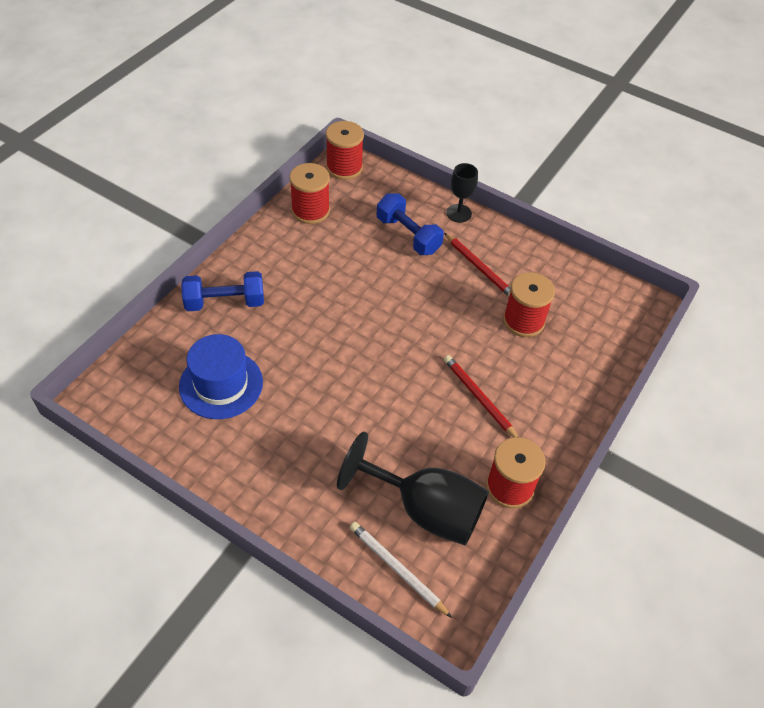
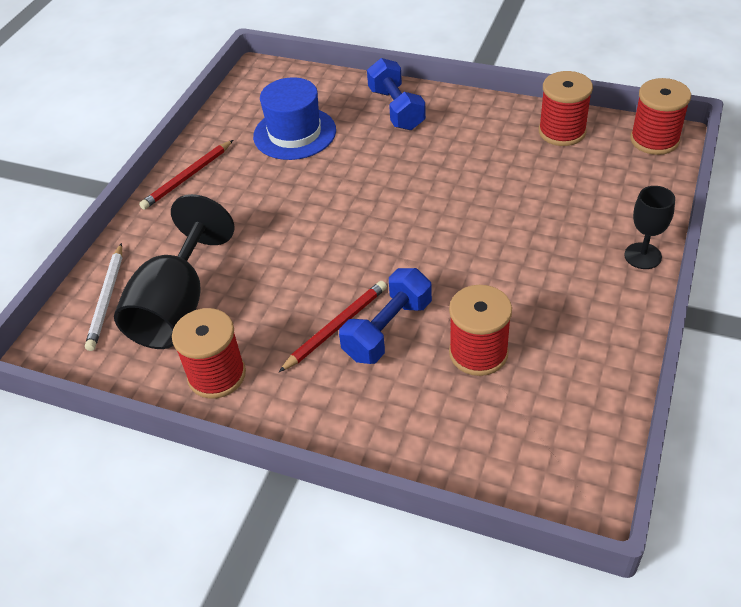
camera: 85 degrees right, 5 degrees down
(397, 569) = (107, 299): white pencil -> white pencil turned 150 degrees clockwise
(408, 235) = (571, 217): blue dumbbell -> blue dumbbell (387, 329)
(479, 267) = (552, 293): red pencil -> red pencil (187, 177)

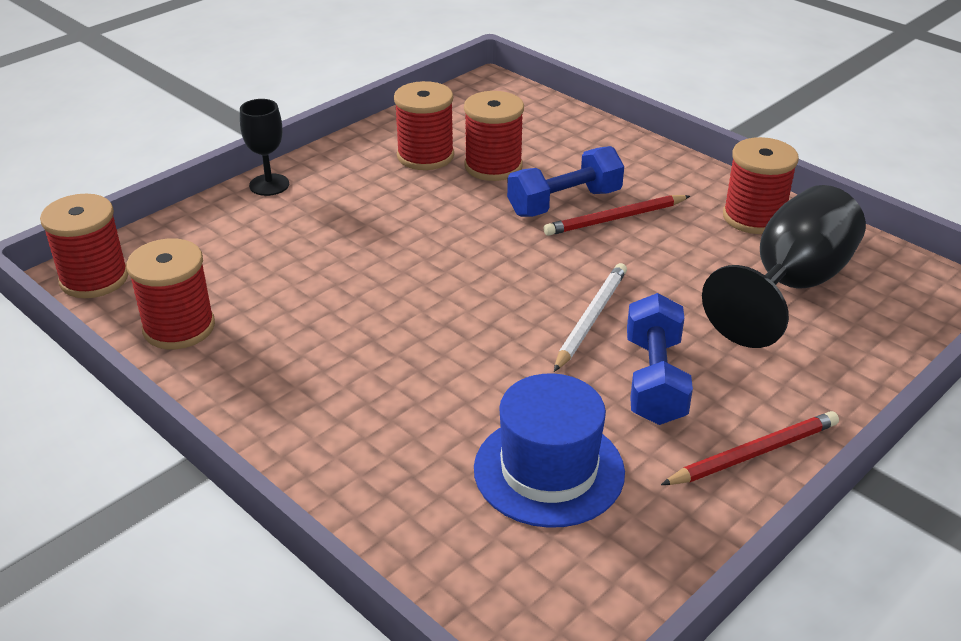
camera: 160 degrees left, 10 degrees down
(107, 299) = (882, 320): white pencil -> white pencil (591, 319)
(396, 109) = (358, 452): blue dumbbell -> blue dumbbell (654, 380)
(549, 342) = (425, 156): none -> red spool

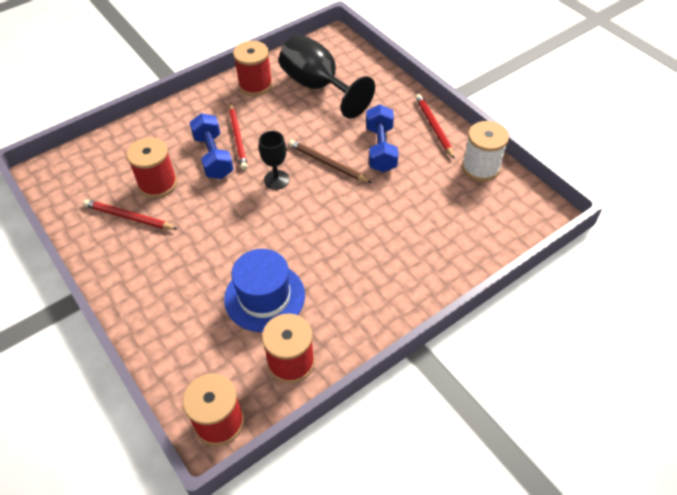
camera: 80 degrees left, 15 degrees up
(269, 185) = (130, 310): black goblet -> black goblet (276, 180)
(425, 156) = (129, 217): red spool -> red pencil
(549, 470) = (438, 197): blue hat -> blue hat (264, 297)
(591, 319) = (328, 163): white pencil -> brown pencil
(654, 380) = (380, 149): blue dumbbell -> blue dumbbell turned 75 degrees clockwise
(657, 536) = (481, 167): none -> white spool

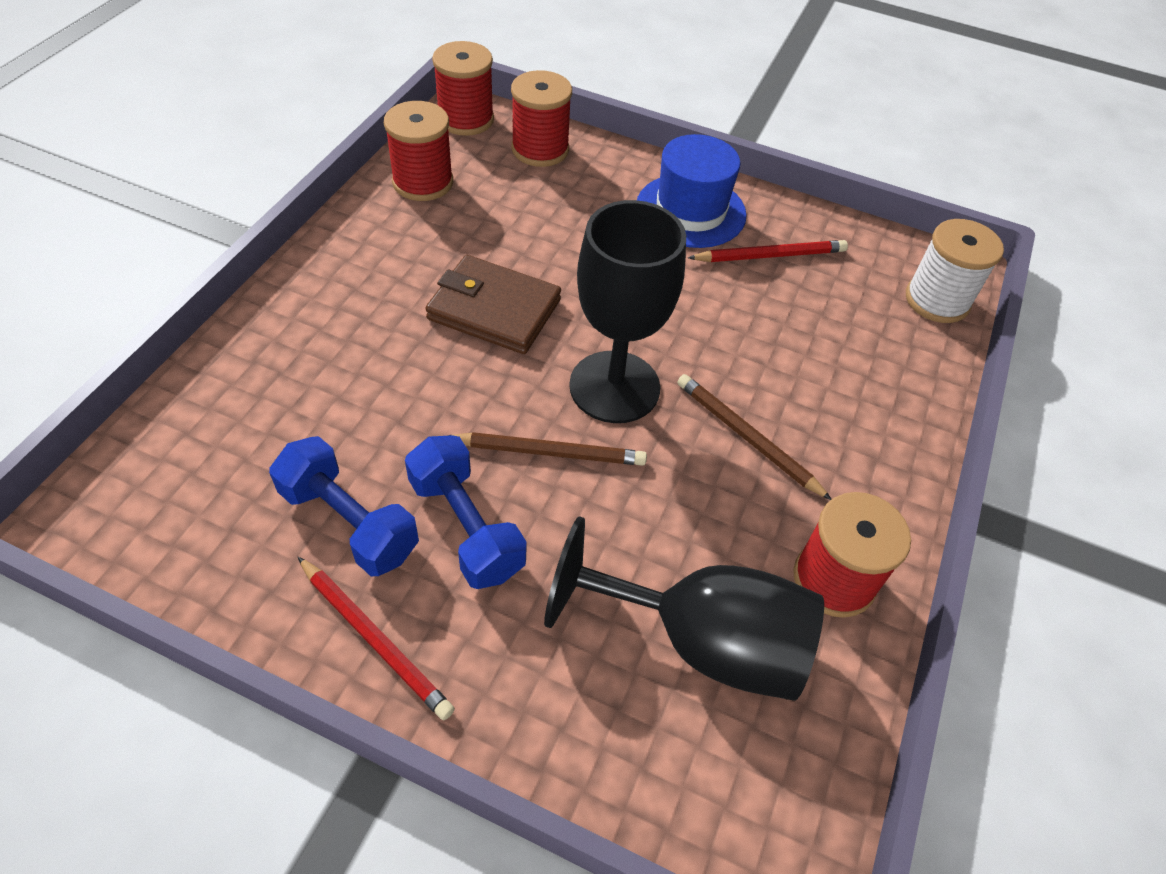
camera: 145 degrees right, 0 degrees up
(158, 184) = (786, 311): red spool -> red spool (540, 149)
(214, 156) = (751, 386): blue dumbbell -> blue dumbbell (349, 522)
(238, 138) = (747, 438): red pencil -> brown pencil
(264, 297) = (503, 230): blue hat -> blue hat (690, 211)
(276, 180) = (614, 387): black goblet -> black goblet, size x1.89
(306, 243) = (494, 309): none -> brown wallet
(481, 167) = (235, 569): white spool -> white spool (937, 300)

